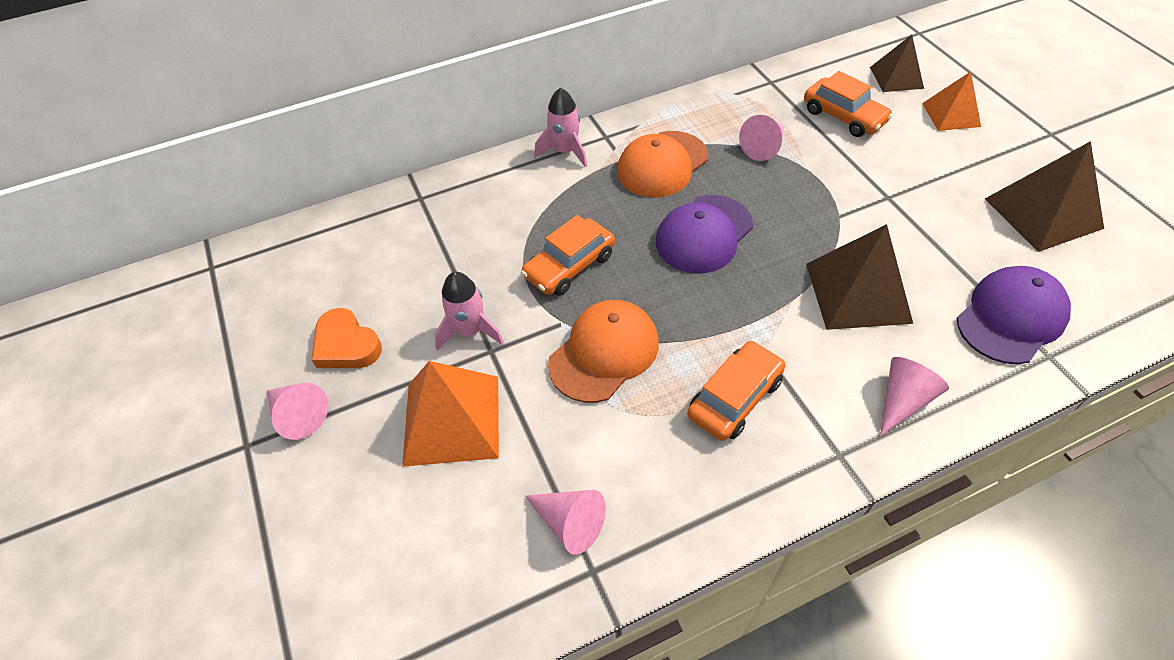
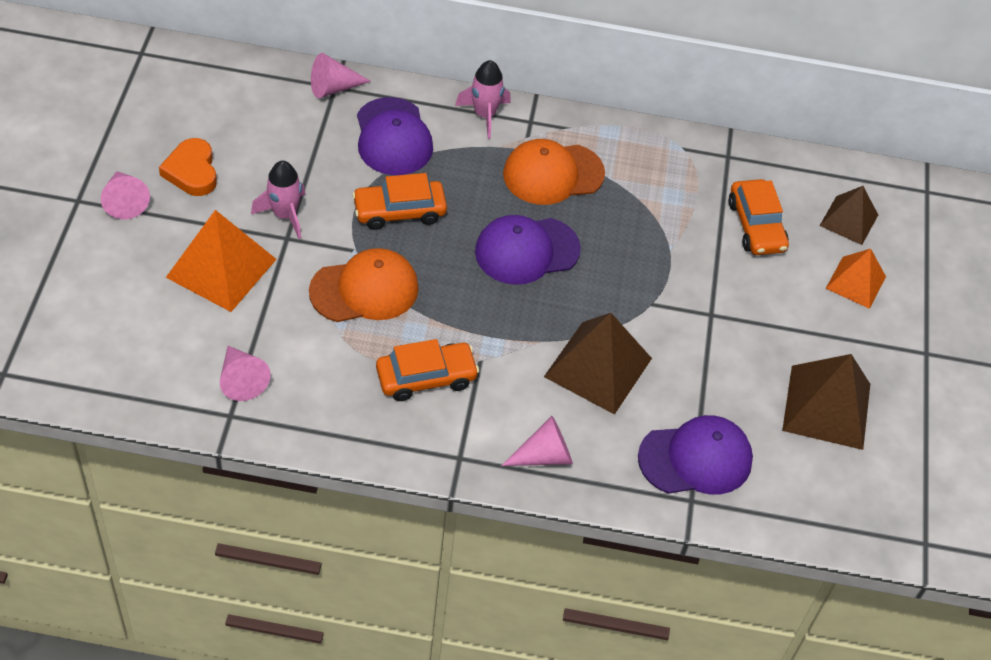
camera: 25 degrees right, 0 degrees up
(507, 209) = (393, 137): none -> purple cap
(764, 147) = (654, 210): pink cone -> pink cone (333, 88)

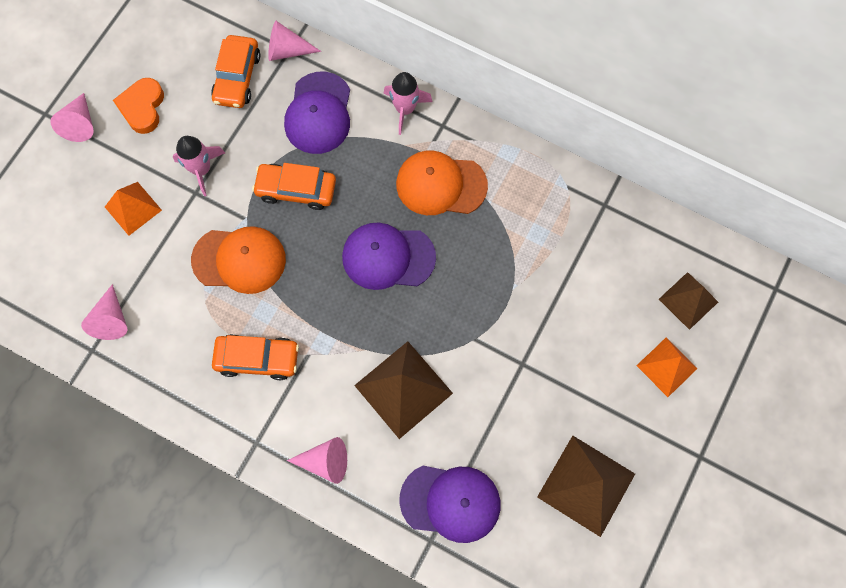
camera: 25 degrees right, 20 degrees up
(221, 268) = (133, 208): orange pyramid -> orange pyramid, size x0.62
(756, 226) = (600, 284): orange car -> orange car (237, 77)

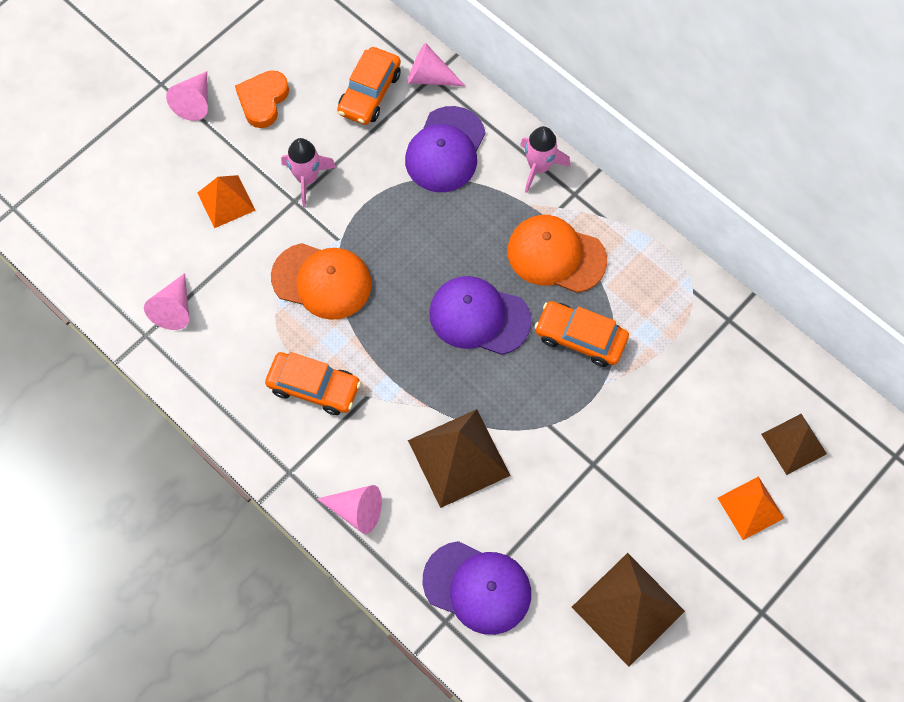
camera: 15 degrees right, 5 degrees down
(296, 190) = (400, 223): orange car -> orange car (580, 338)

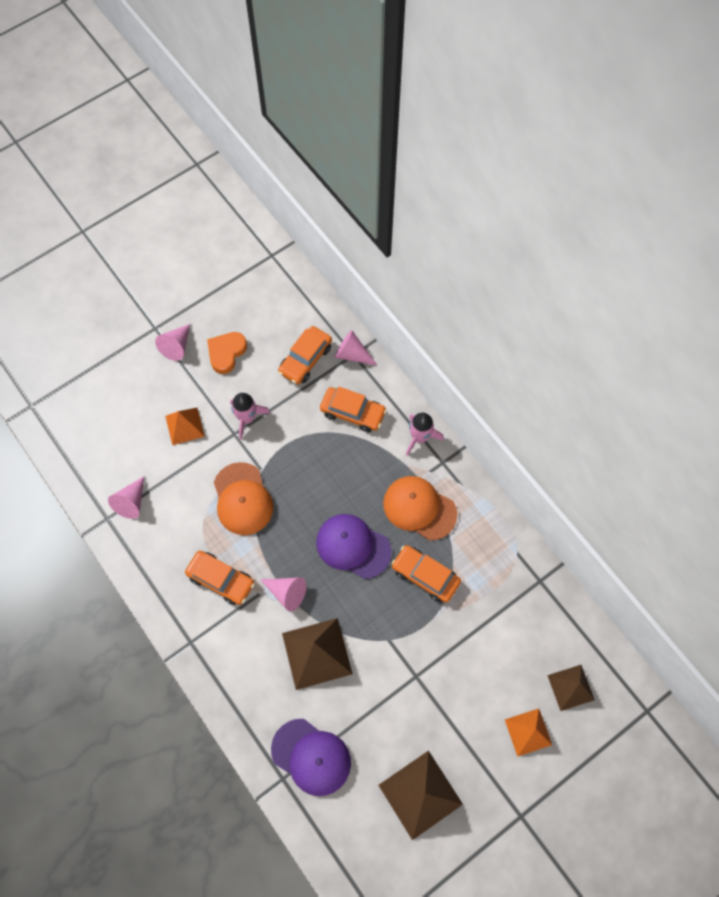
camera: 10 degrees right, 0 degrees up
(322, 281) = (242, 499): orange cap -> orange cap turned 45 degrees clockwise
(356, 510) = (233, 681): pink cone -> pink cone (287, 593)
(445, 150) = (353, 412): purple cap -> orange car

